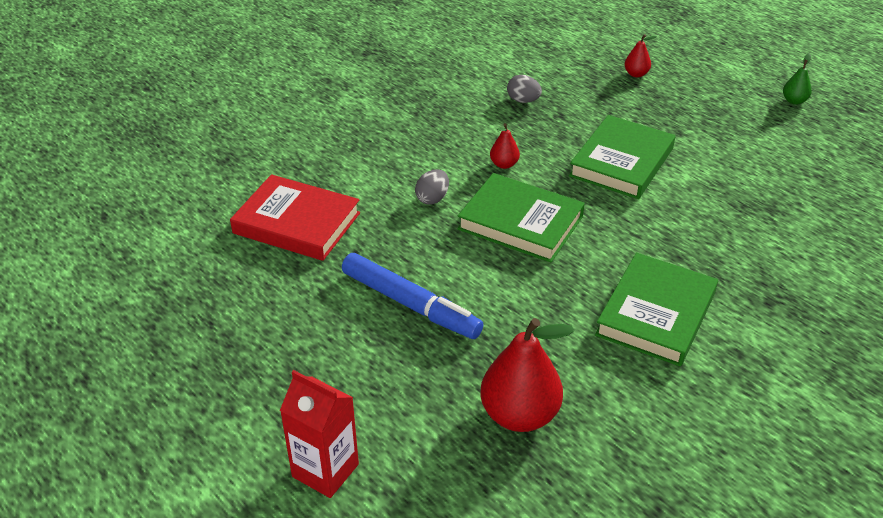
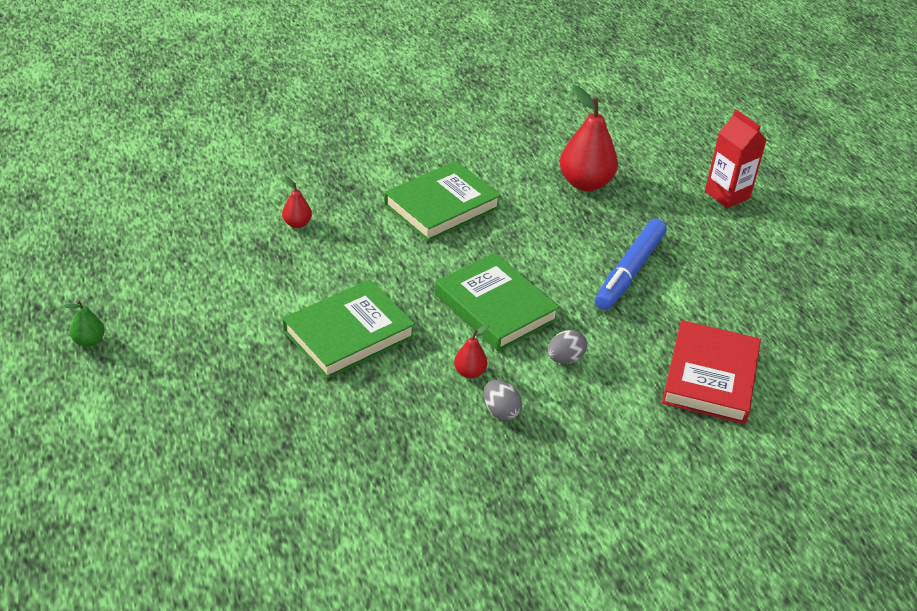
camera: 160 degrees left, 0 degrees up
(297, 223) = (710, 377): red book -> red book turned 60 degrees clockwise
(410, 304) = (629, 272): blue marker -> blue marker turned 120 degrees counterclockwise
(523, 100) = (387, 452): grey egg -> grey egg (500, 411)
(636, 74) = (216, 444): red pear -> red pear (297, 223)

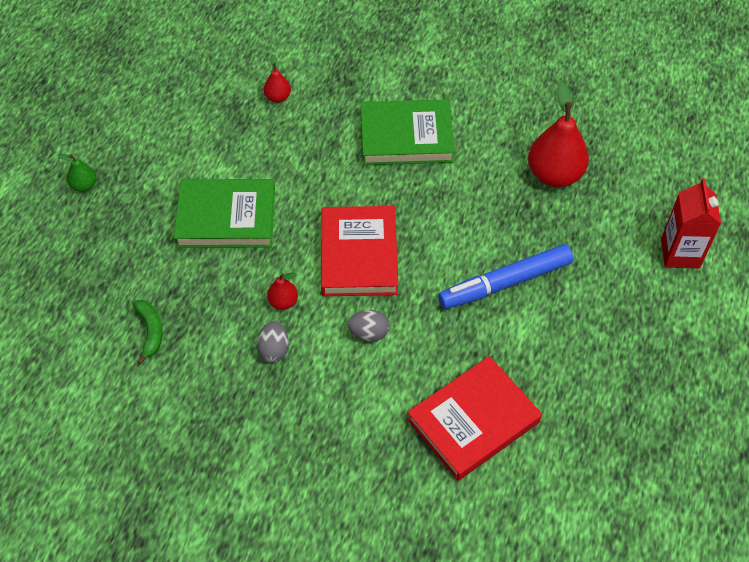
camera: 40 degrees right, 15 degrees up
(89, 341) = (51, 127): green pear -> green pear (84, 186)
(374, 456) = (150, 331): none -> green banana
(495, 307) = (359, 255): green book -> red book

